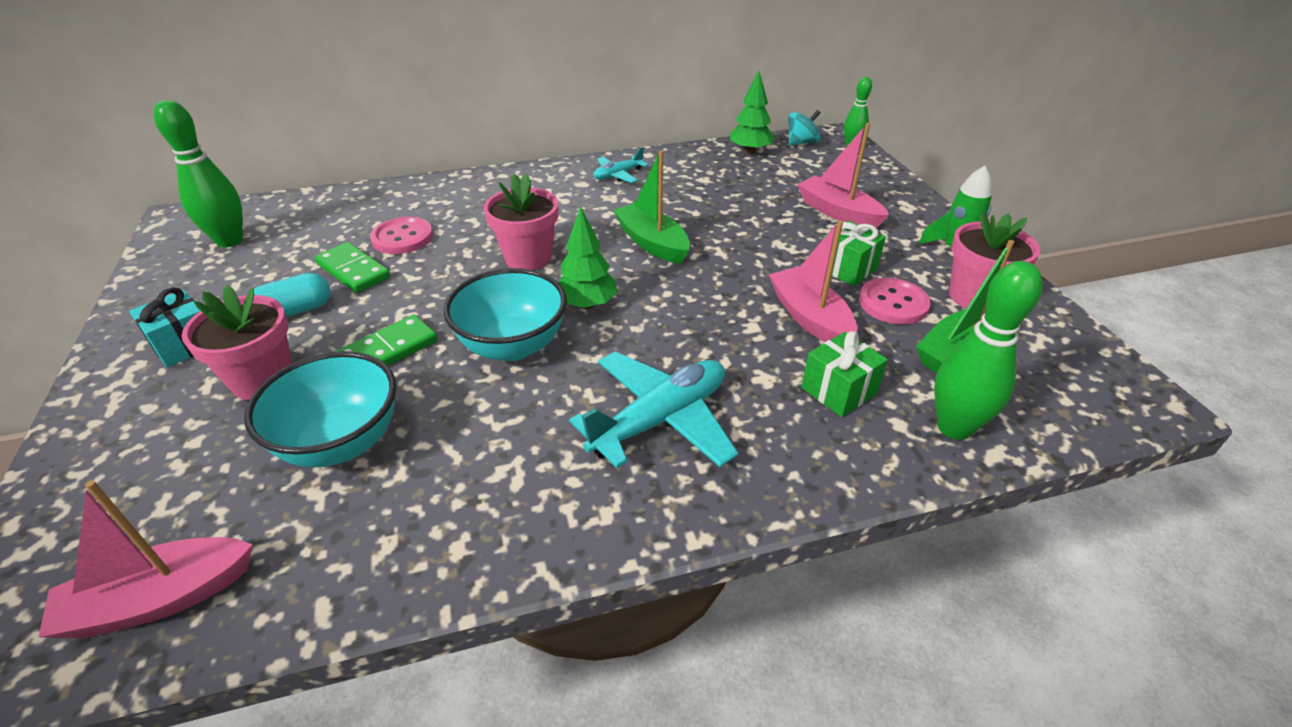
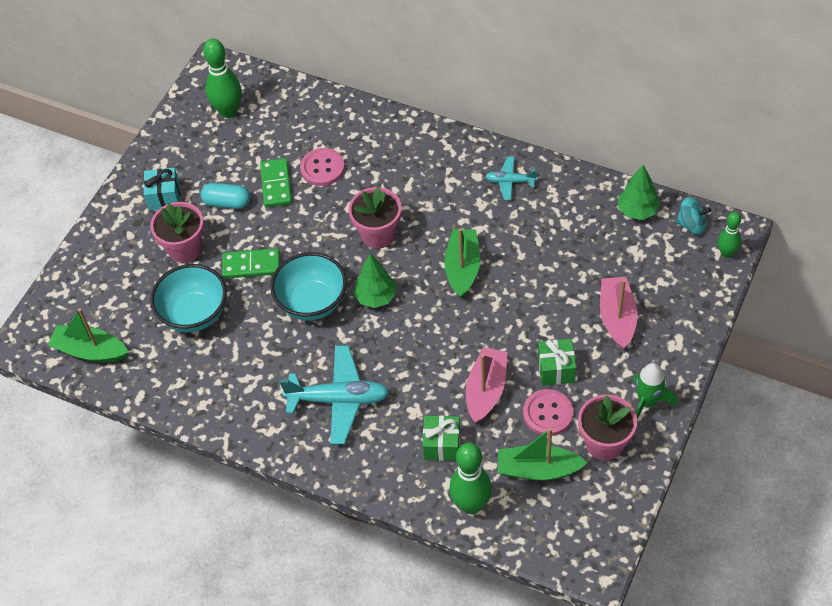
camera: 45 degrees right, 15 degrees up
(160, 599) = (90, 351): pink boat -> green boat

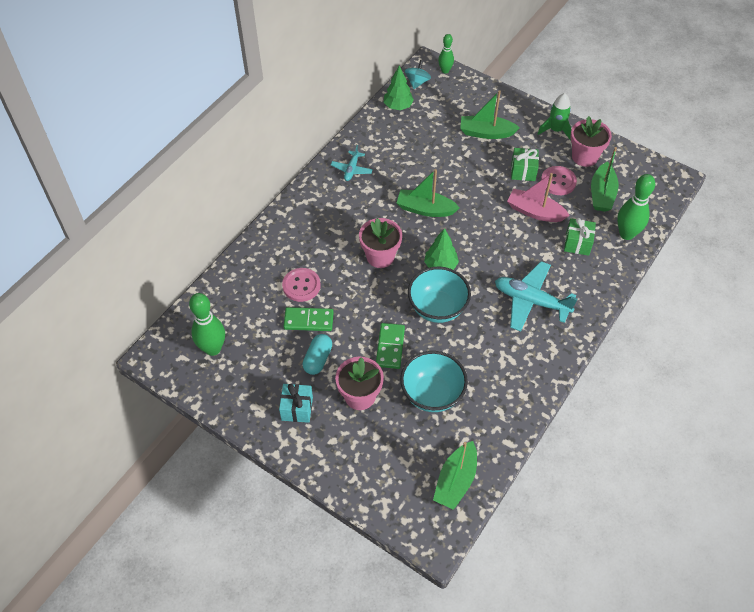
camera: 85 degrees left, 0 degrees up
(338, 400) = (531, 301): turquoise plane -> turquoise plane turned 75 degrees counterclockwise
(617, 318) = (486, 133): pink boat -> green boat

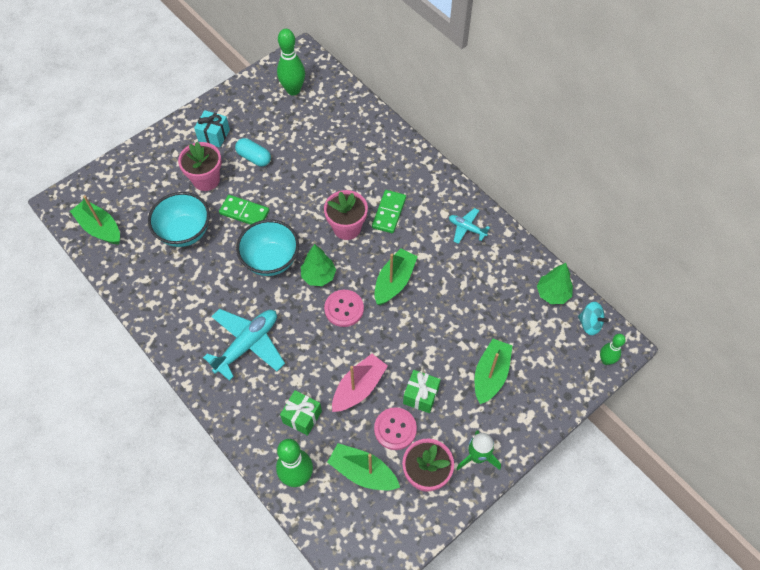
camera: 105 degrees right, 5 degrees up
(301, 285) = (335, 160): pink button -> pink button (344, 309)
(308, 320) = (295, 158): green domino -> green domino (389, 213)

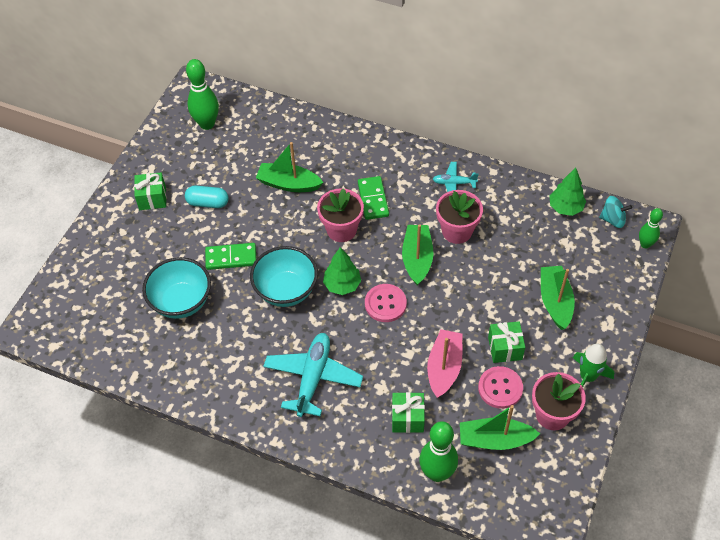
camera: 25 degrees left, 5 degrees down
(100, 228) = (88, 336): green boat -> green boat (288, 184)
(206, 180) = (171, 243): pink flower pot -> pink flower pot (457, 231)
(214, 135) = (152, 198): turquoise gift -> green gift

